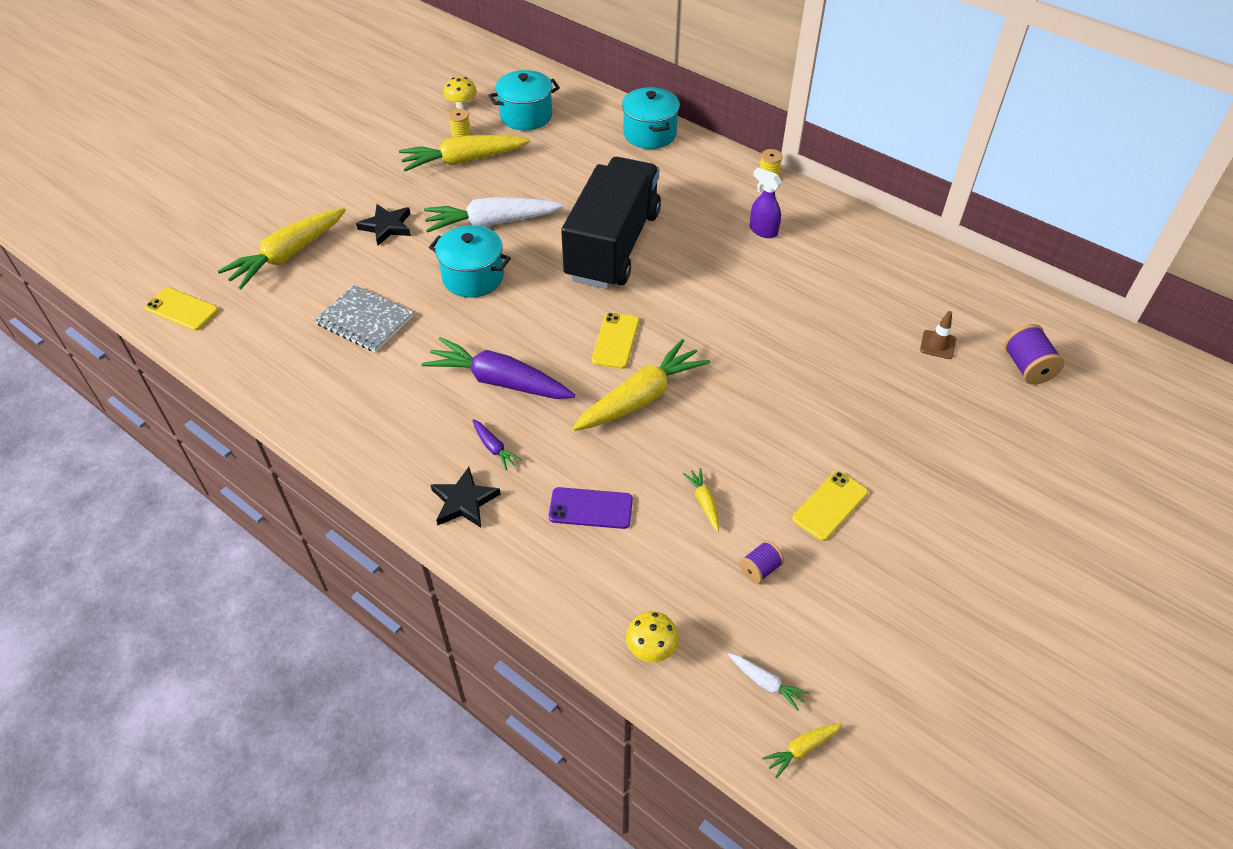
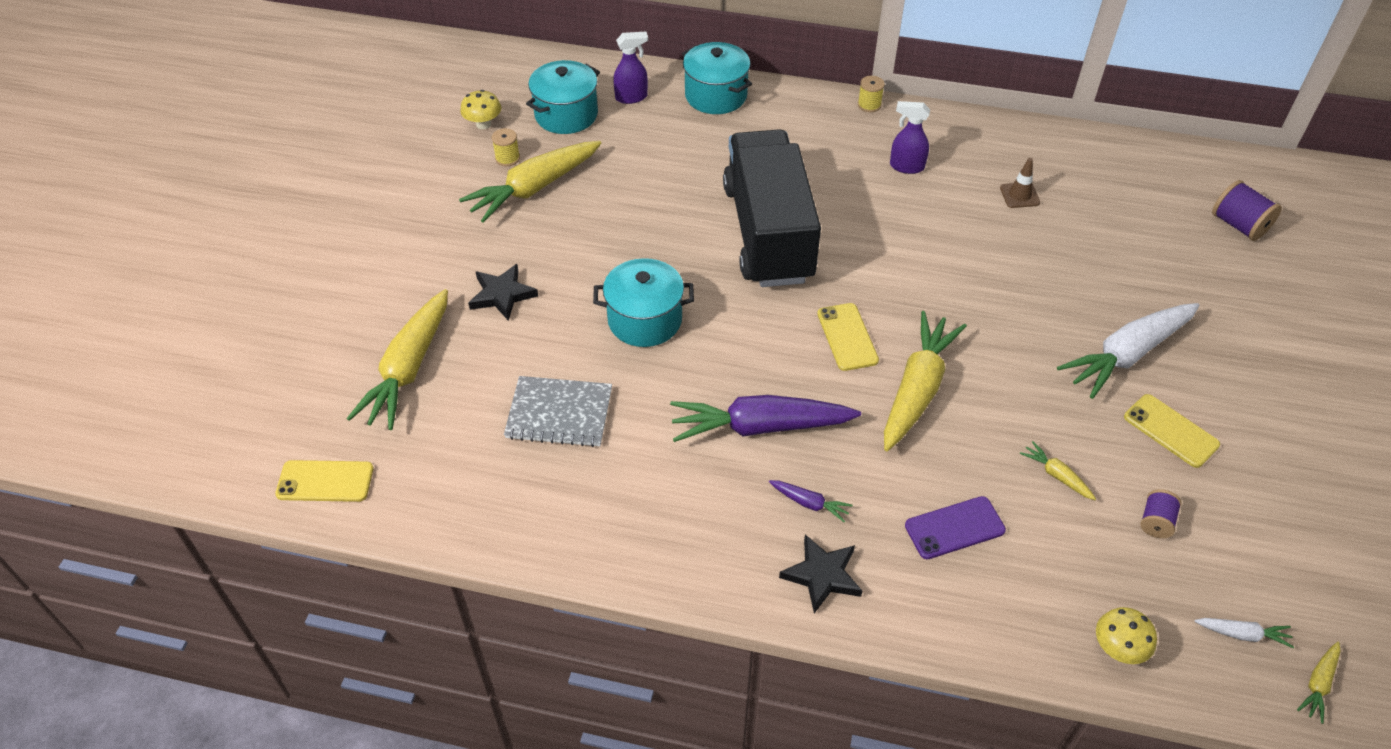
camera: 25 degrees left, 0 degrees up
(492, 223) = (619, 250): white carrot -> white carrot (1127, 355)
(584, 117) = (631, 97): none -> purple spray bottle
(830, 506) = (1171, 431): yellow phone -> yellow phone turned 60 degrees counterclockwise
(937, 345) = (1148, 230): brown traffic cone -> brown traffic cone (1019, 195)

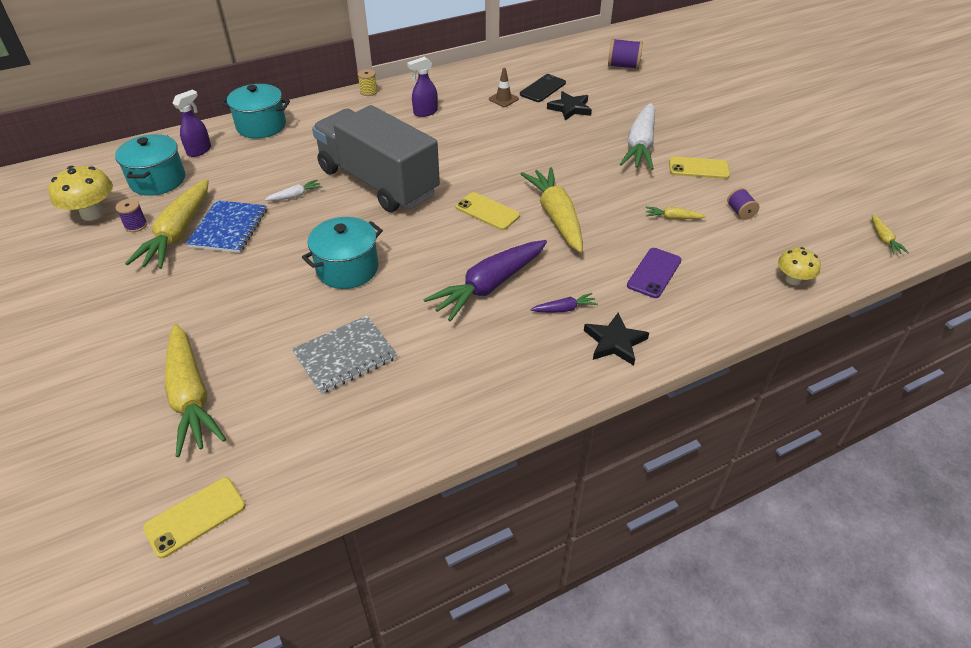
camera: 40 degrees left, 5 degrees down
(483, 124) = (92, 214): yellow mushroom -> yellow mushroom, size x1.58
(502, 295) = (221, 308): black star -> black star (570, 108)
(507, 158) = (136, 225): yellow spool -> purple spool
(581, 208) = (229, 228): none -> blue notebook
(768, 233) = (378, 182): black truck -> grey truck
(1087, 205) = (543, 89): none -> black phone
(1242, 634) = (832, 238): white carrot -> white carrot (295, 196)

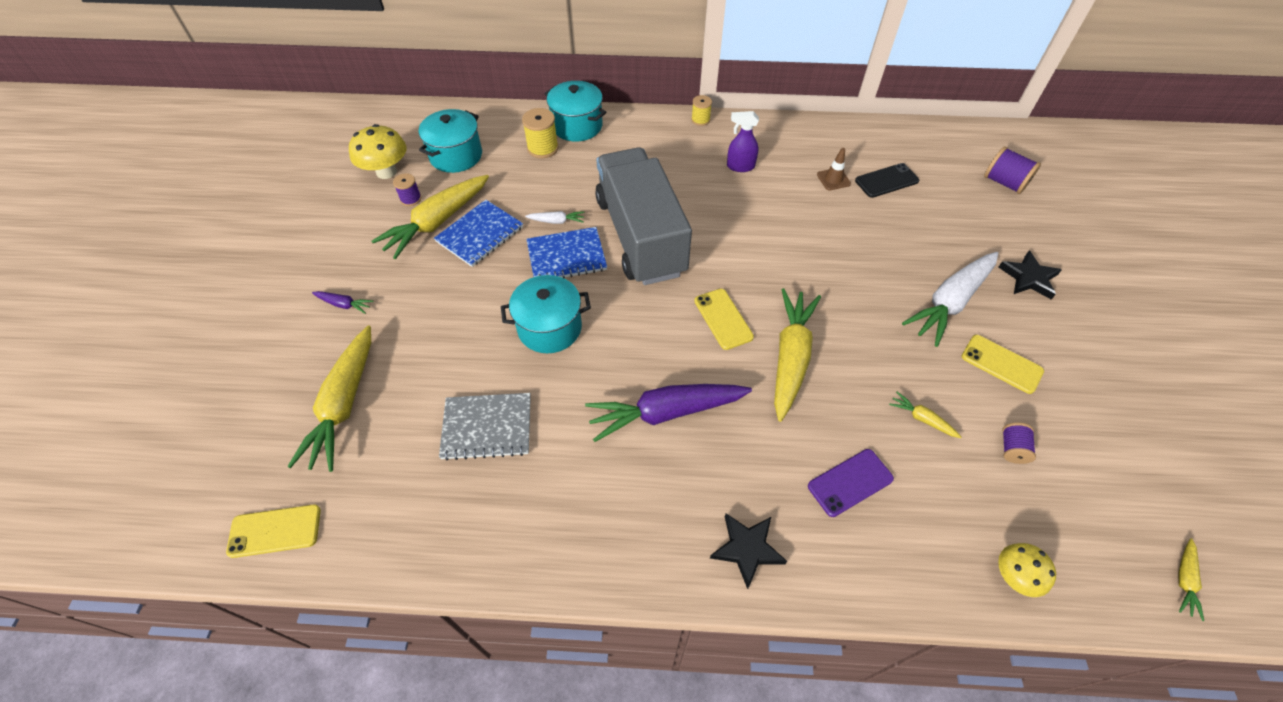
camera: 30 degrees right, 10 degrees up
(199, 150) = (508, 135): purple spray bottle -> none
(241, 150) = (543, 148): none -> yellow spool
(323, 216) = (566, 256): none -> blue notebook
(564, 309) = (722, 479): purple carrot -> purple carrot (344, 304)
(570, 108) = (900, 219): black star -> black star (1029, 278)

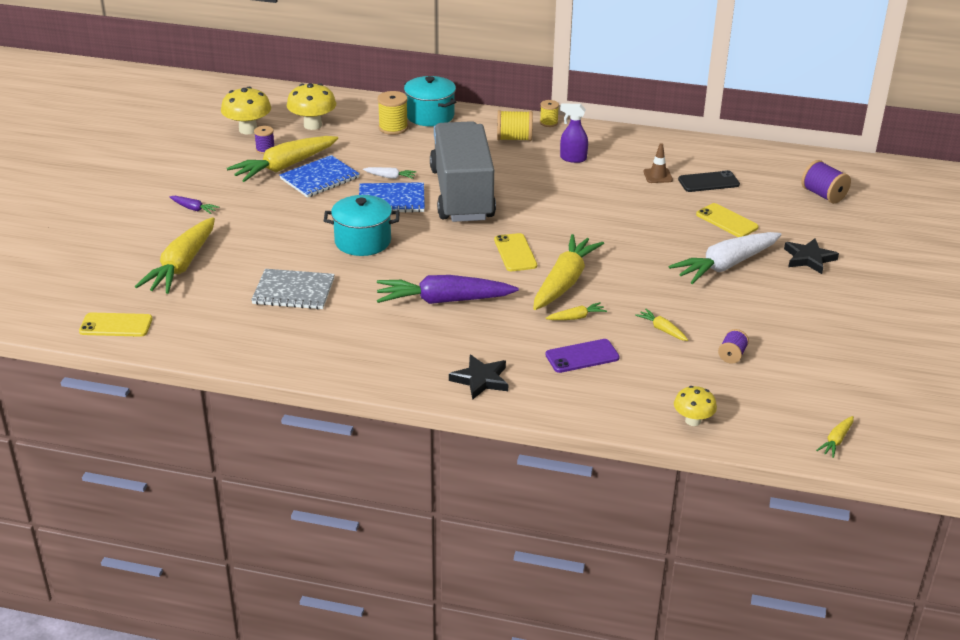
camera: 10 degrees right, 20 degrees down
(456, 156) = (312, 125): turquoise pot -> yellow mushroom
(672, 146) = (514, 138): none -> yellow spool
(822, 415) = (576, 317): none -> yellow carrot
(1001, 364) = (751, 307): yellow phone -> yellow phone (727, 221)

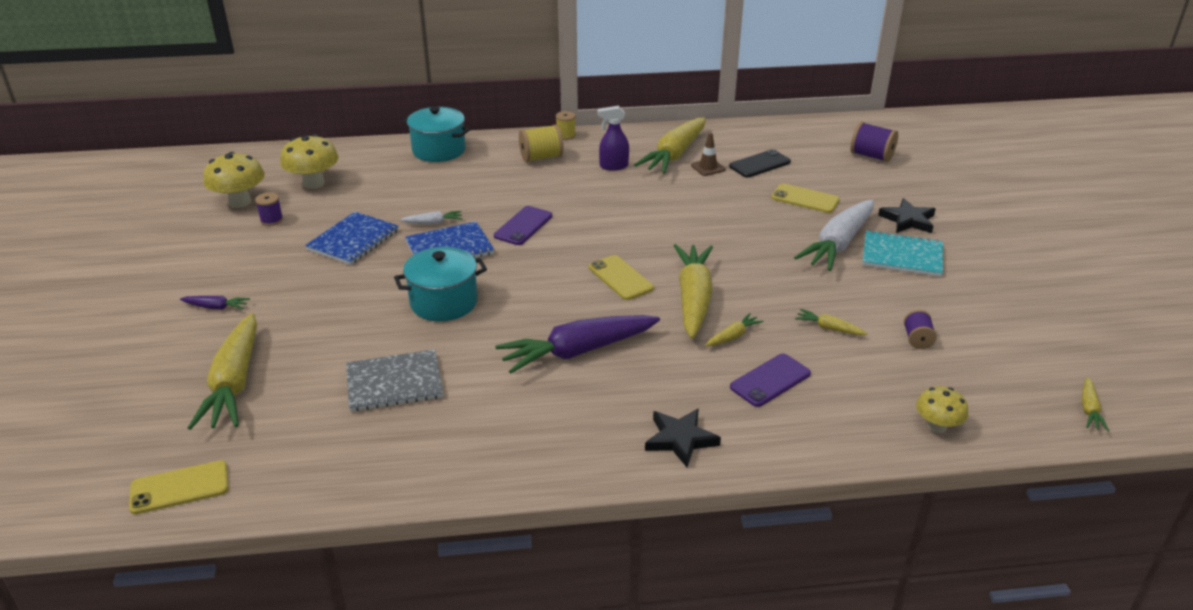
camera: 20 degrees left, 0 degrees up
(284, 167) = (305, 235): yellow carrot -> yellow carrot (674, 155)
(393, 128) = (406, 170): yellow spool -> none
(462, 194) = (523, 226): grey truck -> purple phone
(776, 287) = (902, 256): none -> turquoise notebook

